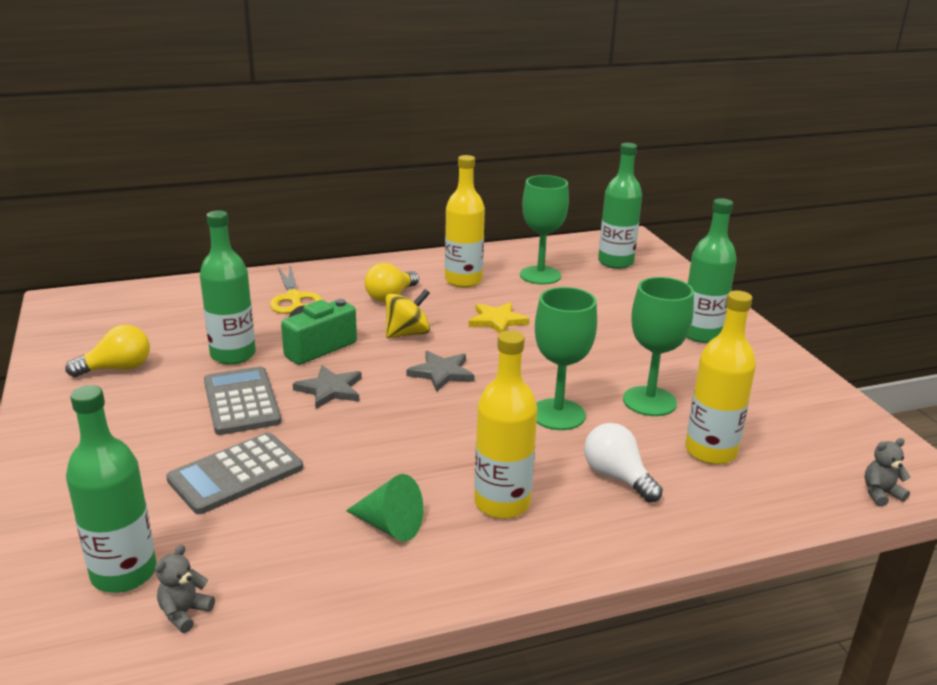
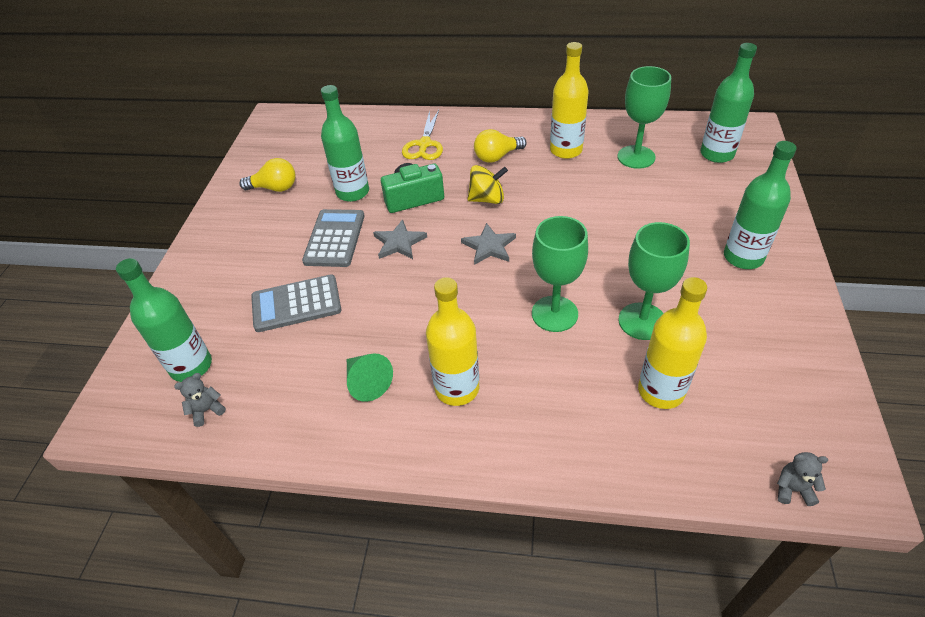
camera: 30 degrees right, 20 degrees up
(497, 321) = (567, 201): yellow star -> none
(617, 477) = (562, 392): white light bulb -> none

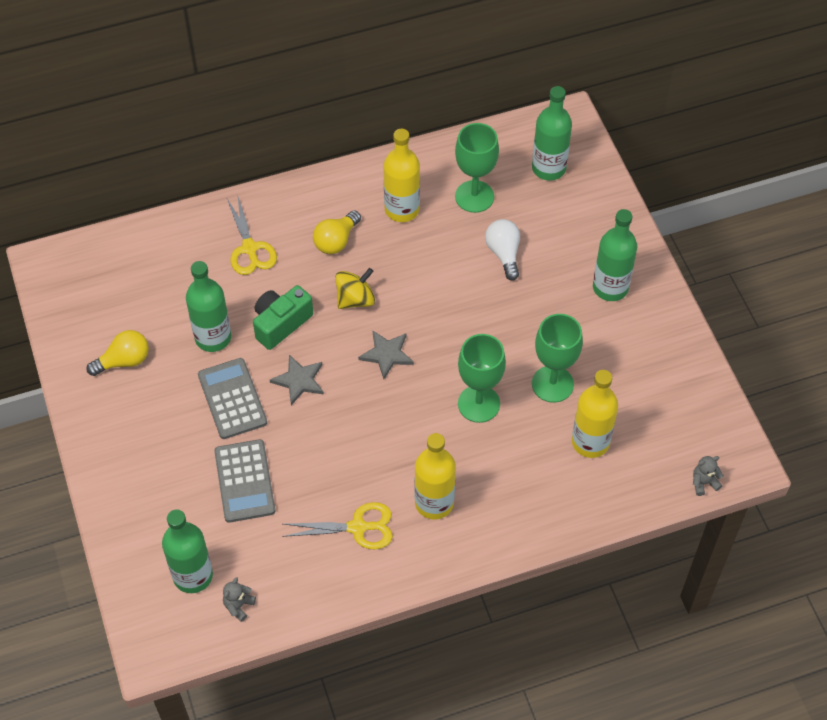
camera: 30 degrees left, 10 degrees up
(296, 304) = (245, 481): grey calculator -> grey calculator turned 60 degrees counterclockwise
(367, 382) = (358, 527): green cone -> yellow scissors
(643, 202) = (504, 253): none -> white light bulb

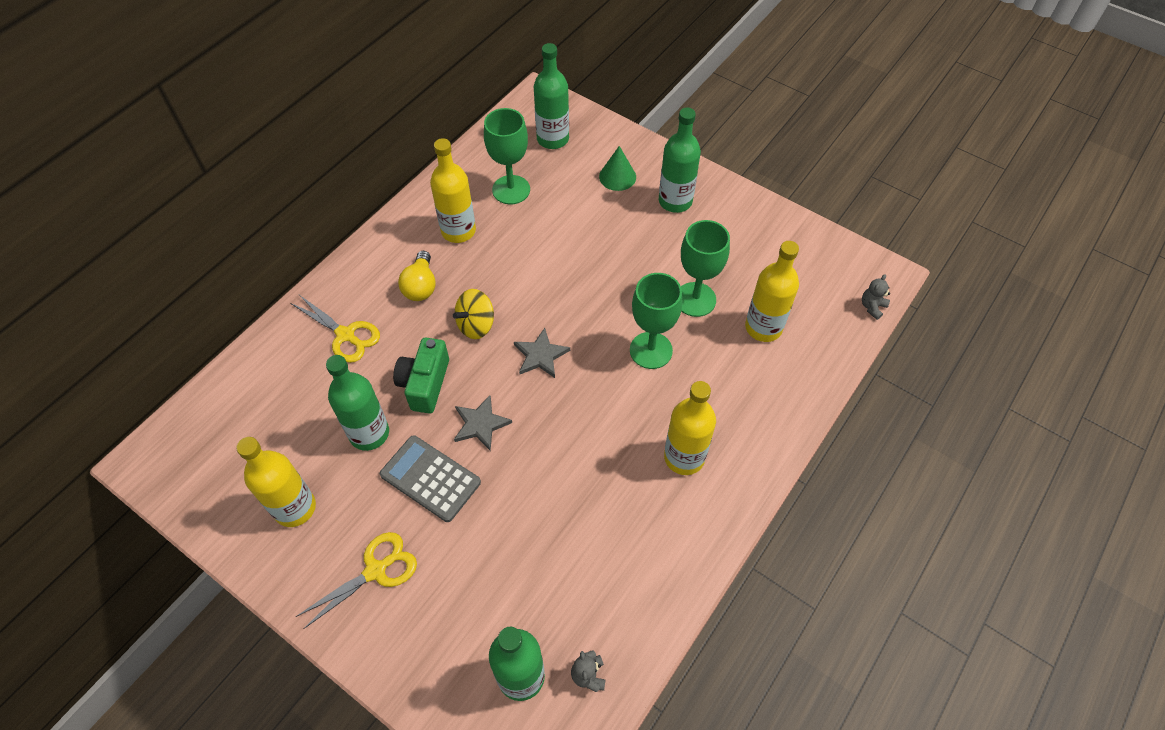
camera: 35 degrees left, 0 degrees up
(124, 361) = (295, 508): yellow light bulb -> yellow bottle
(245, 481) = (501, 548): grey calculator -> none
(355, 299) = (476, 325): yellow spinning top -> yellow spinning top turned 150 degrees counterclockwise
(358, 527) = (637, 523): yellow scissors -> yellow scissors (376, 570)
(504, 253) = (571, 220): white light bulb -> none
(577, 236) = (617, 176): none -> green cone

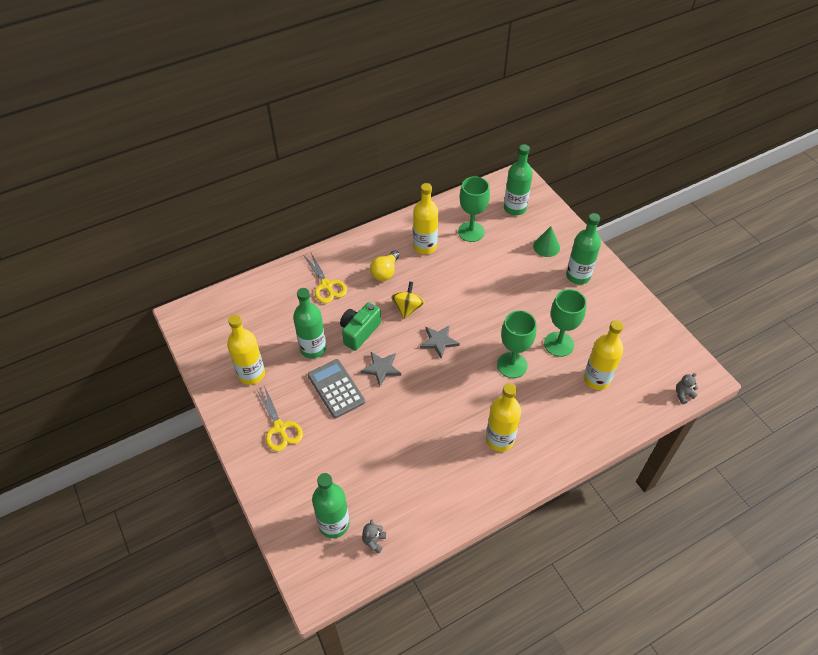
camera: 25 degrees right, 5 degrees down
(376, 570) = (280, 428): yellow scissors -> yellow scissors turned 75 degrees clockwise
(476, 325) = (407, 308): yellow spinning top -> yellow spinning top turned 120 degrees clockwise

